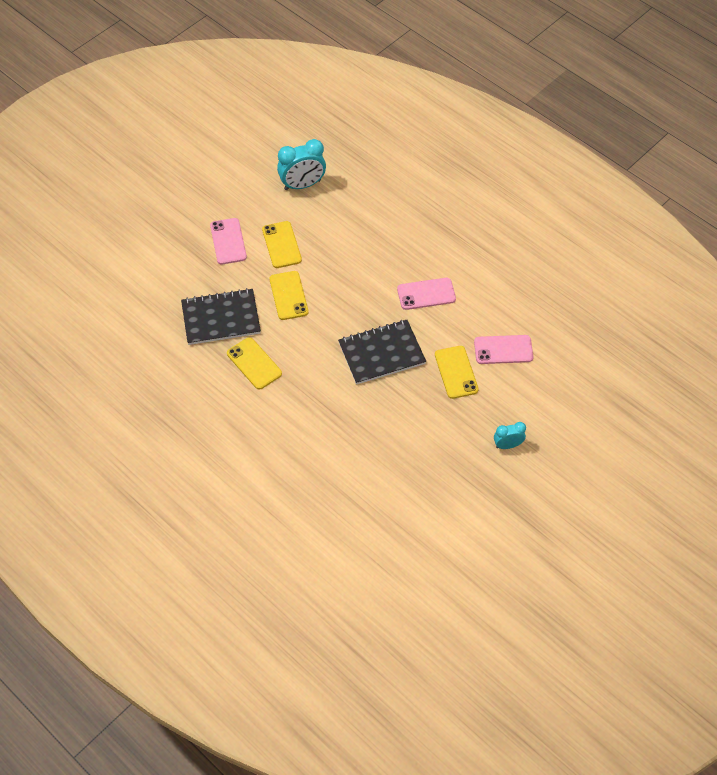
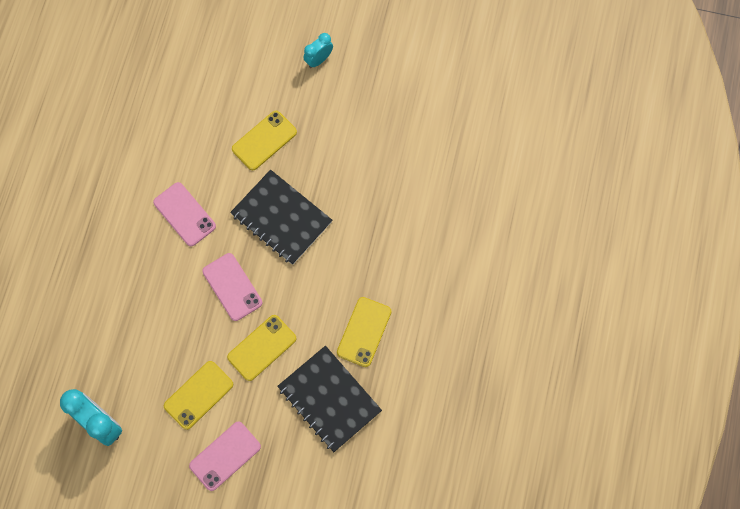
camera: 120 degrees left, 15 degrees up
(503, 350) = (214, 112): pink phone -> pink phone (232, 287)
(507, 445) = (319, 60): turquoise clock -> turquoise clock turned 90 degrees clockwise

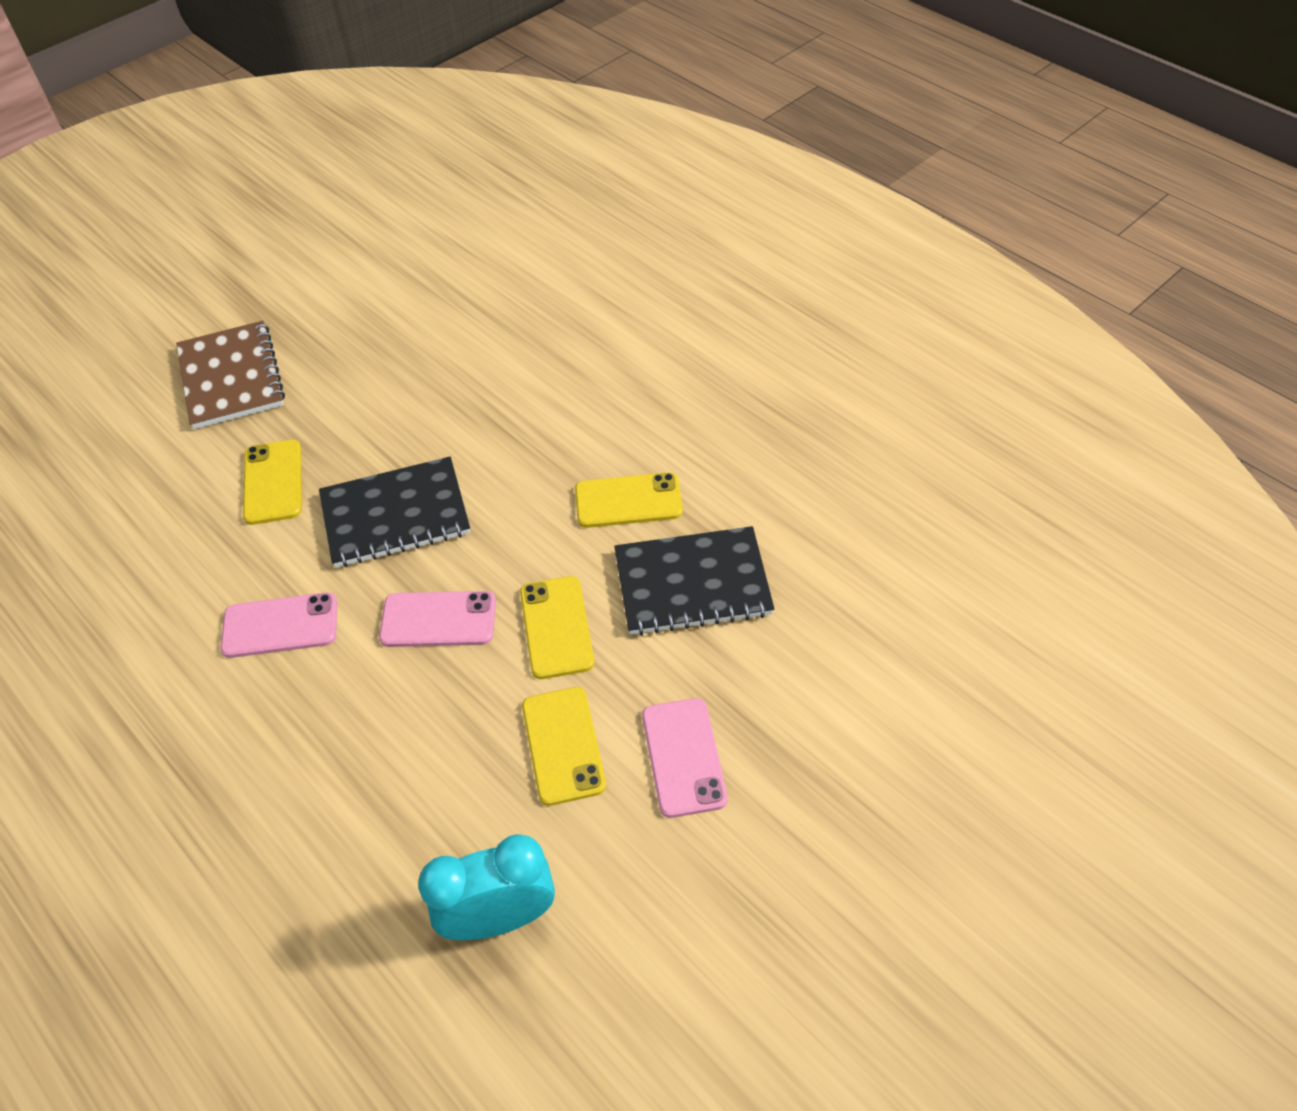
camera: 55 degrees left, 20 degrees down
(319, 60) = (231, 377): turquoise clock -> brown notebook
(364, 332) = (628, 501): yellow phone -> yellow phone turned 60 degrees counterclockwise

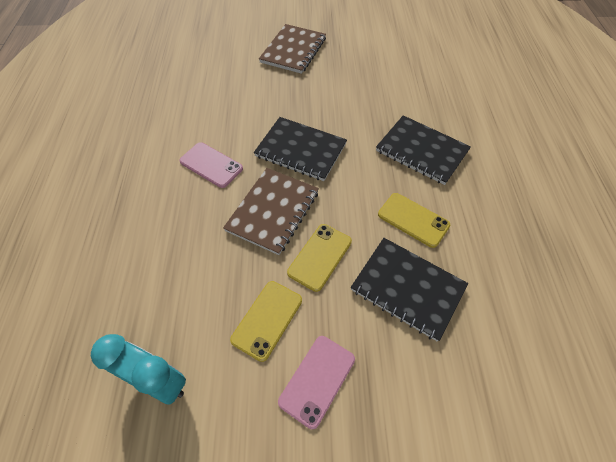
camera: 40 degrees right, 5 degrees up
(273, 482) = (267, 103): yellow phone -> none
(438, 620) = (273, 211): pink phone -> brown notebook
(561, 407) = (421, 151): none -> black notebook

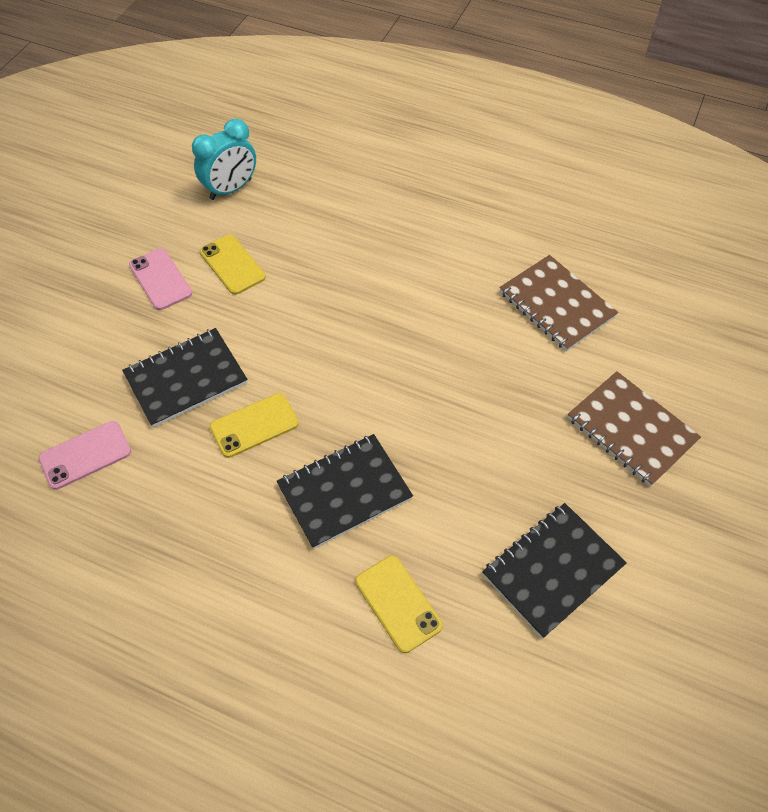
camera: 115 degrees right, 0 degrees up
(211, 165) = (438, 273): pink phone -> pink phone (85, 455)
(273, 211) = (343, 306): brown notebook -> brown notebook (556, 304)
(300, 150) = (417, 361): black notebook -> black notebook (552, 570)
(320, 257) = (266, 324): yellow phone -> yellow phone (398, 603)

